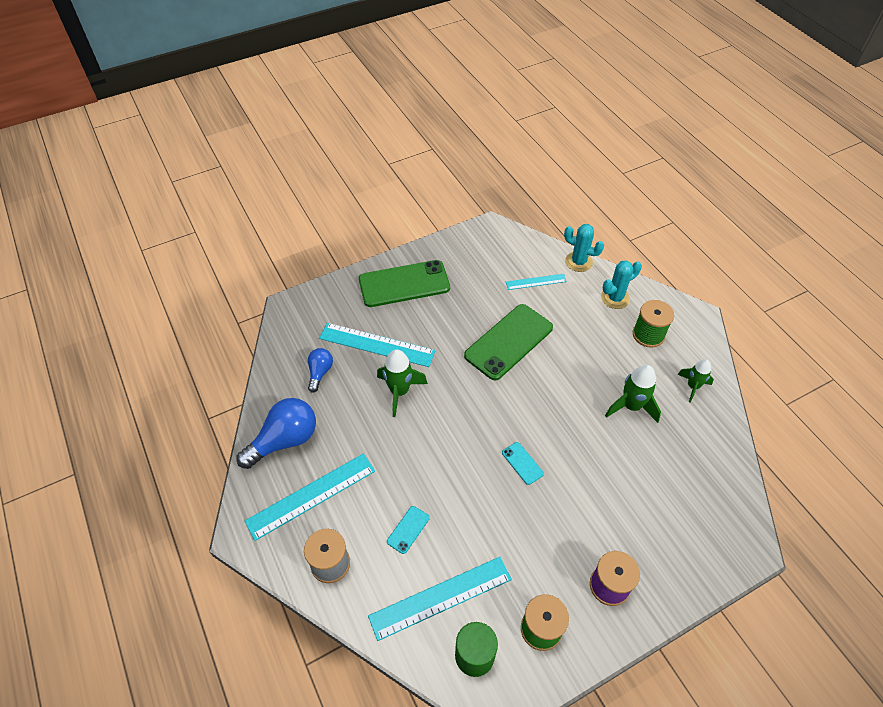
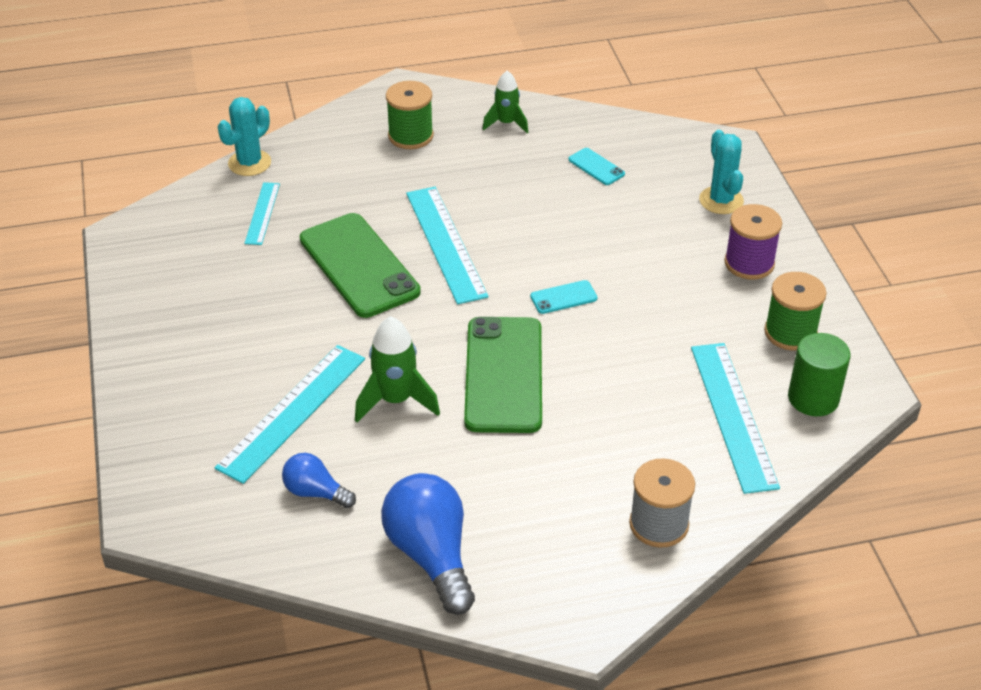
camera: 75 degrees left, 10 degrees down
(311, 495) = (542, 533): turquoise ruler -> turquoise ruler (445, 244)
(404, 284) = (182, 357): green phone -> green phone (503, 375)
(408, 529) = (629, 430): turquoise phone -> turquoise phone (596, 167)
(615, 298) = (334, 147): turquoise cactus -> turquoise cactus (721, 200)
(631, 406) = (514, 180): green rocket -> none

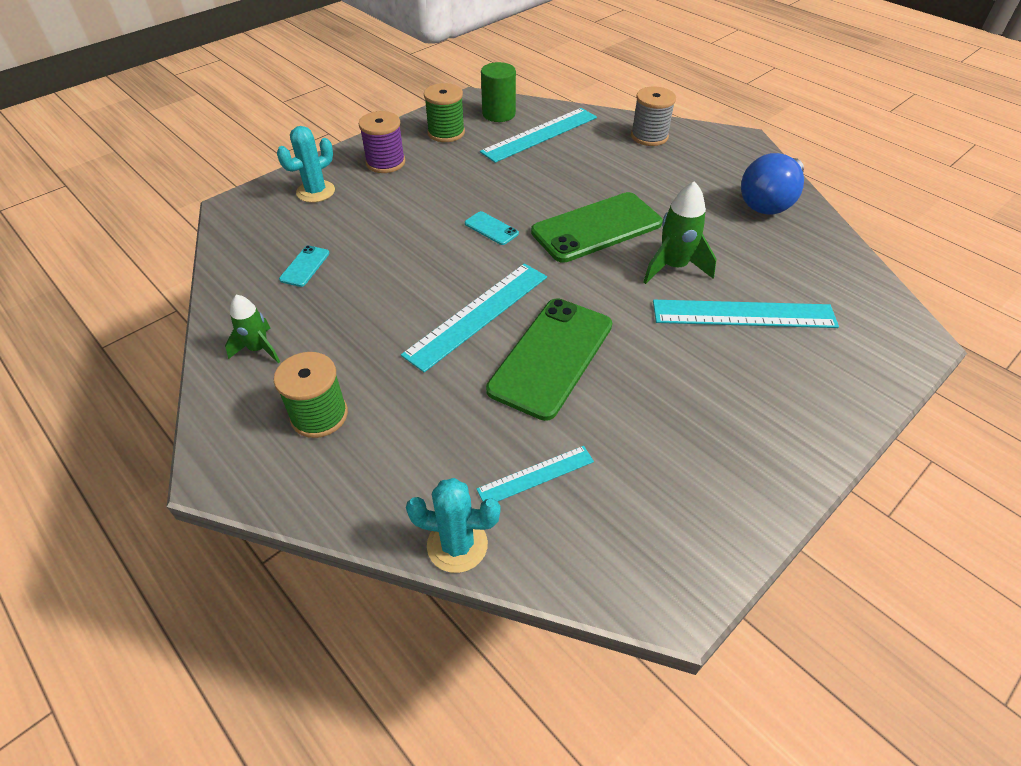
camera: 120 degrees left, 5 degrees up
(315, 492) = (790, 268): blue light bulb -> none

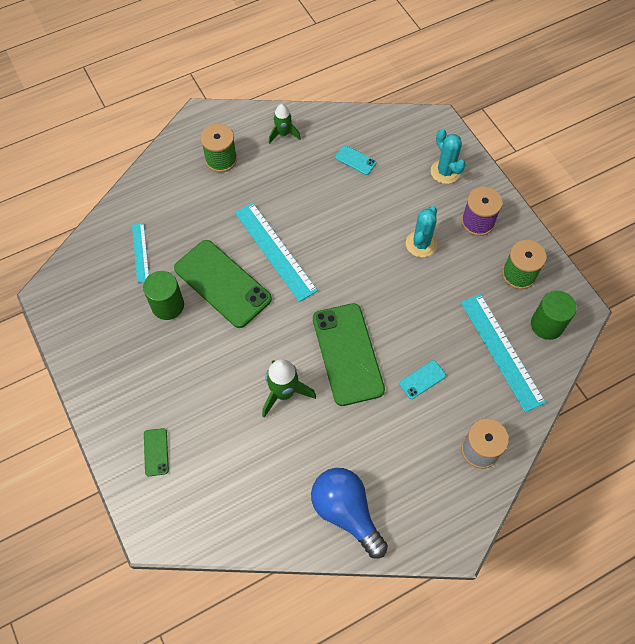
camera: 105 degrees right, 15 degrees up
(457, 545) = (116, 209): turquoise cactus -> turquoise cactus (421, 244)
(491, 228) = (367, 279): turquoise phone -> turquoise phone (422, 379)
(614, 410) = (168, 305): none -> green cylinder
(743, 314) = (219, 420): turquoise ruler -> none
(825, 362) = (156, 452): none -> green phone

